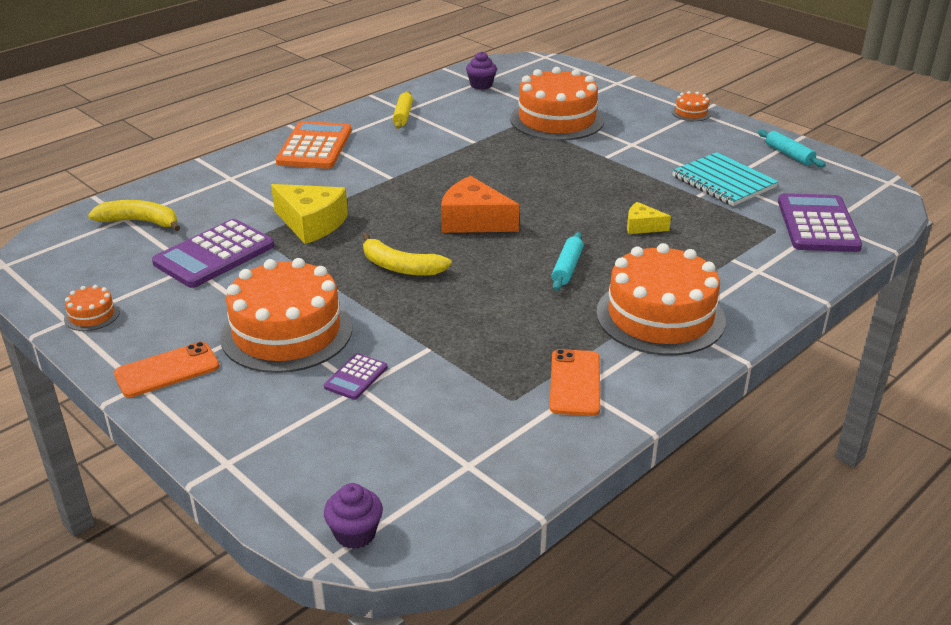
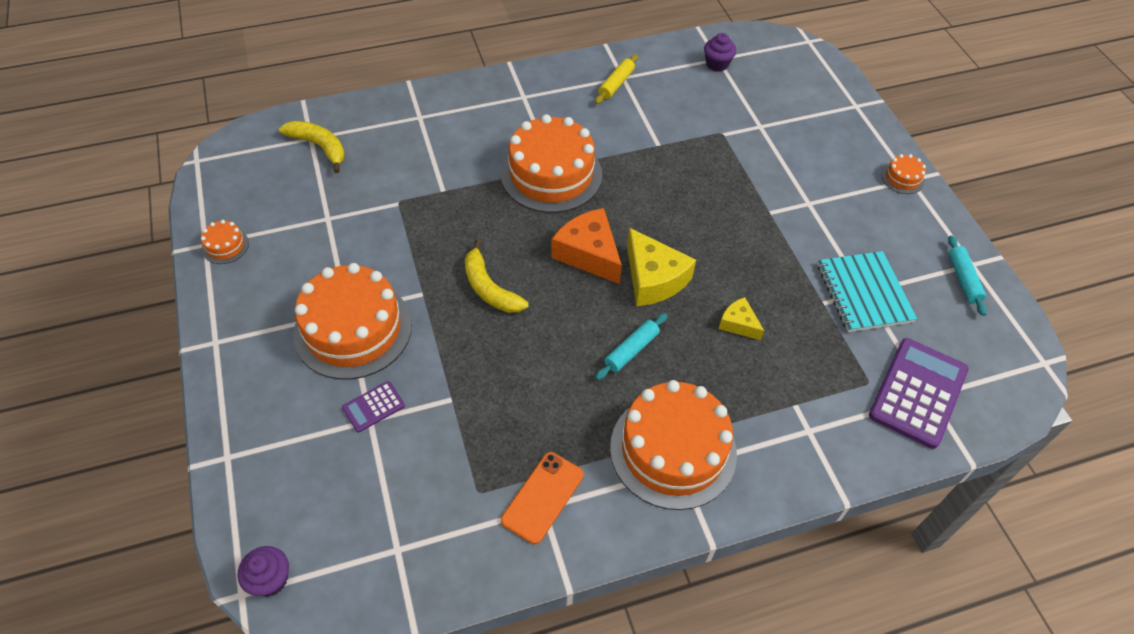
camera: 25 degrees right, 20 degrees up
(167, 370) = (242, 334): orange phone -> none
(214, 255) = (352, 211): purple calculator -> none
(311, 224) = (450, 202): yellow cheese -> yellow cheese (653, 279)
(314, 147) = (512, 100): orange calculator -> none
(557, 119) = (758, 140): orange cake -> orange cake (551, 174)

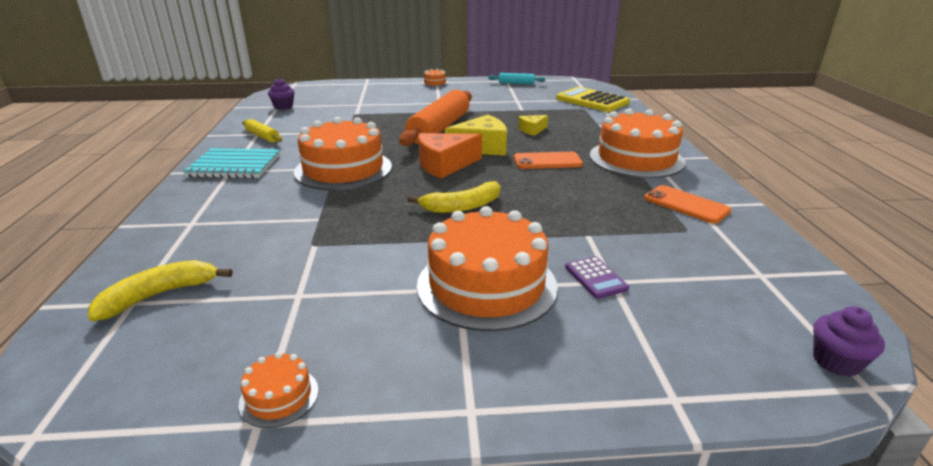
camera: 75 degrees left, 25 degrees down
(631, 350) = (547, 161): turquoise rolling pin -> orange phone
(702, 225) = (439, 128): none -> orange rolling pin
(863, 293) = (518, 101): turquoise notebook -> turquoise notebook (234, 166)
(918, 393) = (592, 101): purple calculator -> yellow calculator

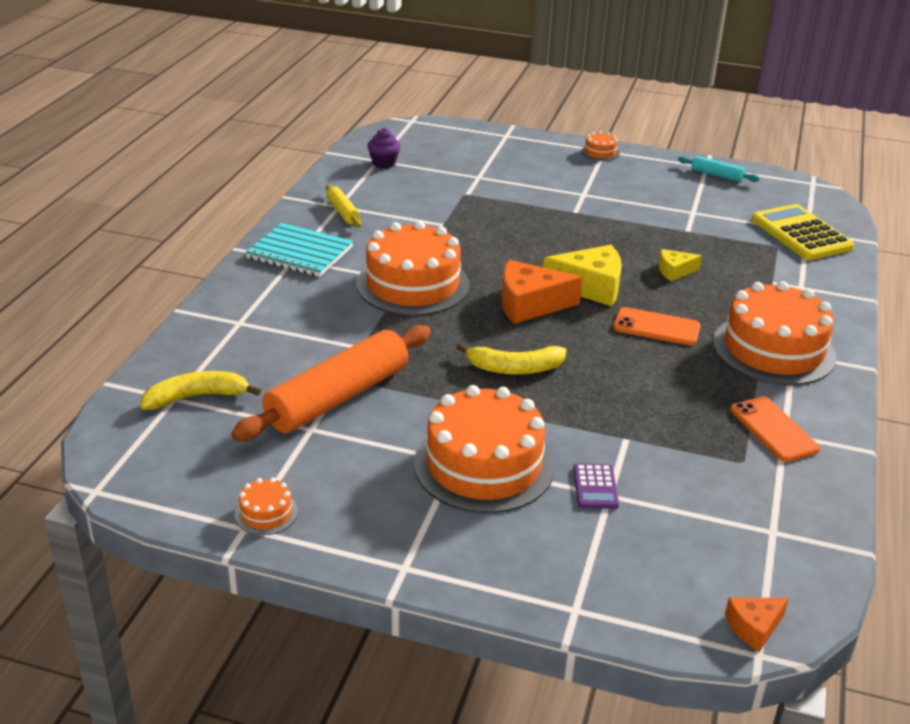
camera: 20 degrees right, 5 degrees up
(439, 128) = (556, 243): orange rolling pin -> orange rolling pin (337, 397)
(836, 362) = (753, 627): purple cupcake -> orange cheese

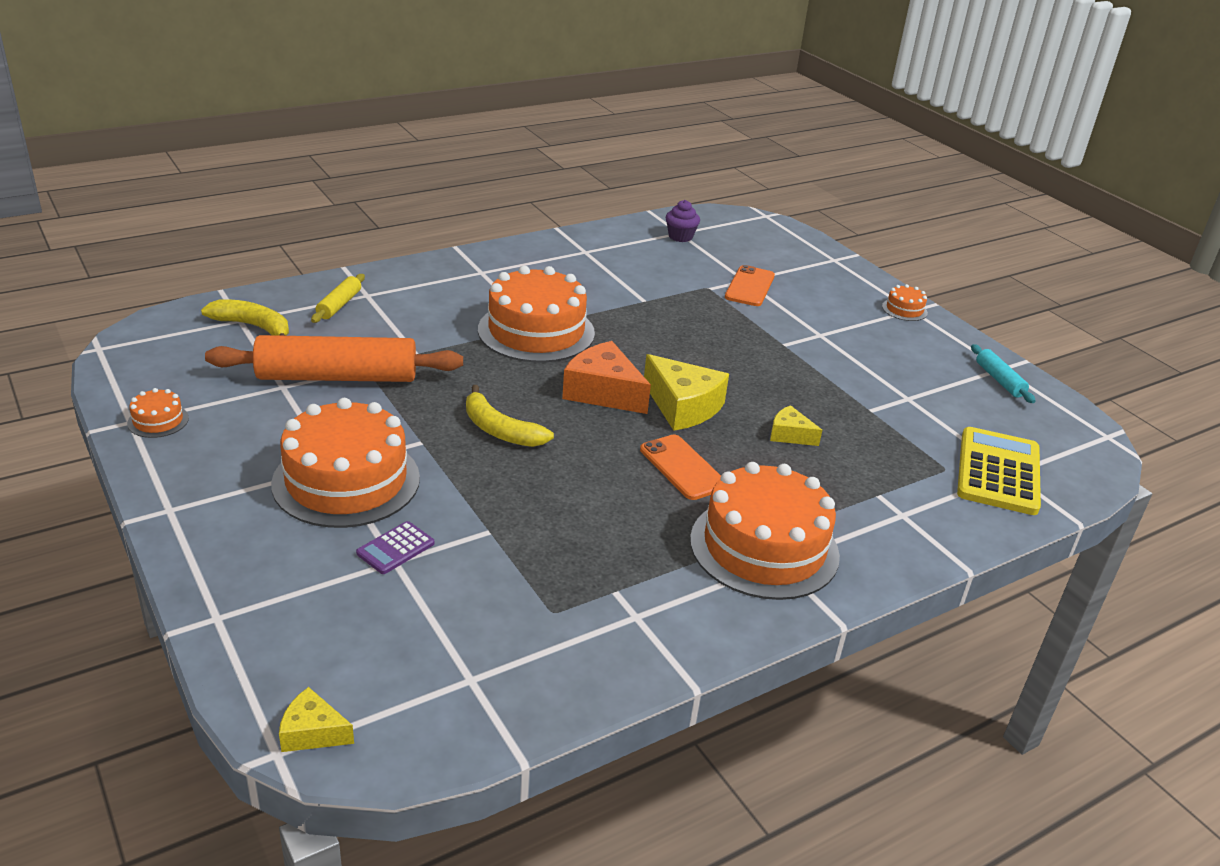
camera: 40 degrees right, 0 degrees up
(300, 253) = (494, 270): turquoise notebook -> none
(343, 212) = (580, 257): yellow rolling pin -> yellow rolling pin (339, 305)
(753, 627) = (312, 732): orange cheese -> yellow cheese
(773, 429) = (632, 607): orange phone -> orange phone (750, 287)

